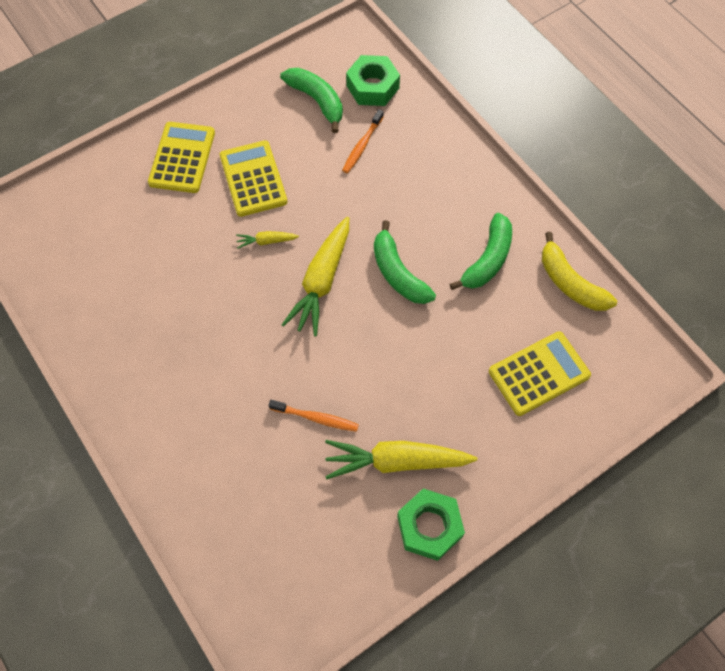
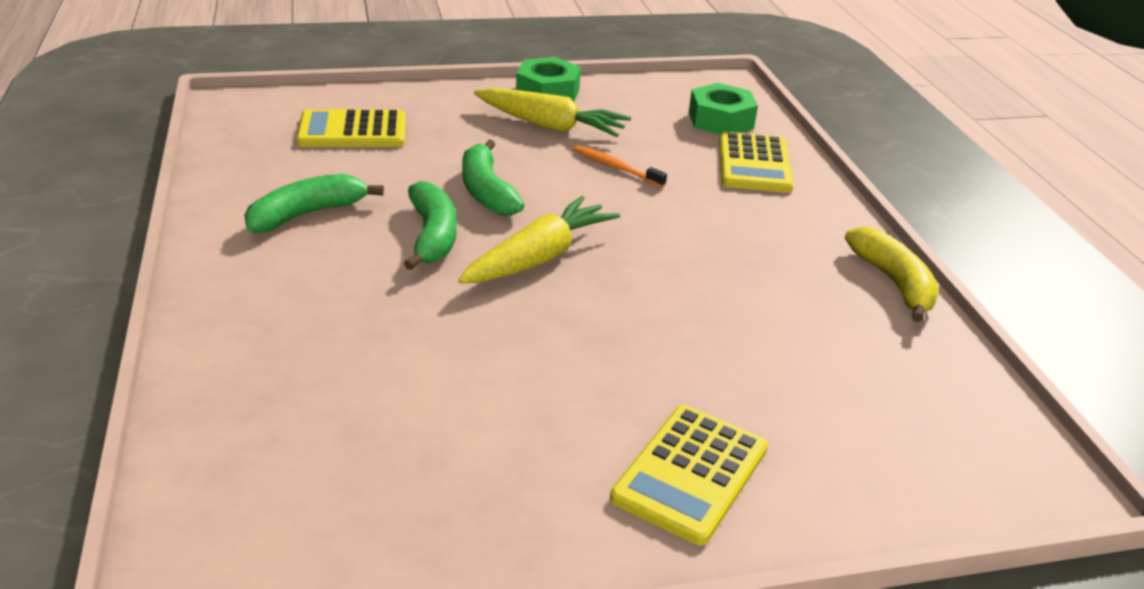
camera: 160 degrees left, 30 degrees down
(253, 179) = (573, 399): yellow calculator -> yellow calculator (754, 164)
(266, 241) = (593, 317): yellow carrot -> none
(317, 101) = (375, 485): green banana -> green banana (486, 191)
(362, 145) = (354, 385): orange toothbrush -> none
(372, 87) = (248, 472): green nut -> green nut (720, 120)
(570, 283) = (235, 171): yellow banana -> yellow banana (893, 282)

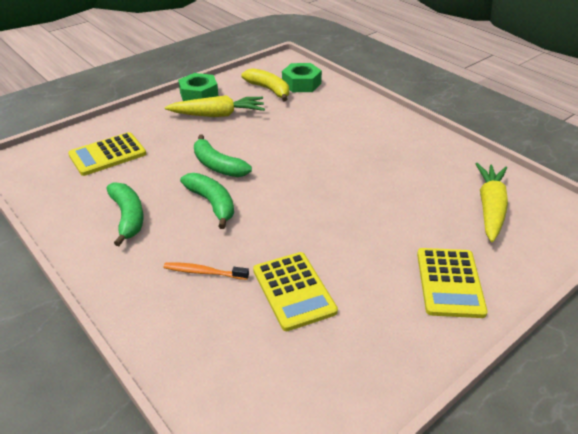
camera: 25 degrees left, 5 degrees up
(307, 214) = (128, 217): green banana -> green banana turned 135 degrees clockwise
(539, 257) = (279, 194): yellow carrot -> yellow carrot (490, 208)
(616, 167) = (273, 128): orange toothbrush -> orange toothbrush (204, 272)
(754, 164) = (337, 103): yellow calculator -> yellow calculator (293, 291)
(893, 282) = (450, 145): yellow banana -> yellow banana (269, 90)

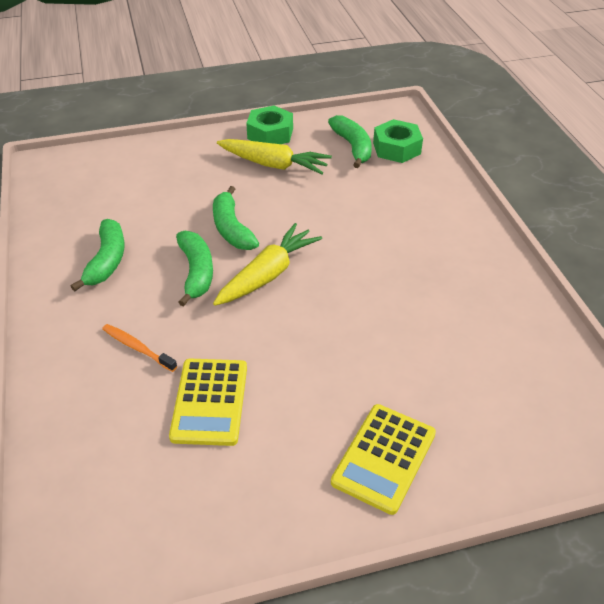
camera: 25 degrees right, 5 degrees up
(107, 154) = (132, 182): yellow calculator -> none
(269, 90) = (352, 147): yellow banana -> green banana
(490, 208) = (508, 384): yellow carrot -> yellow carrot (268, 274)

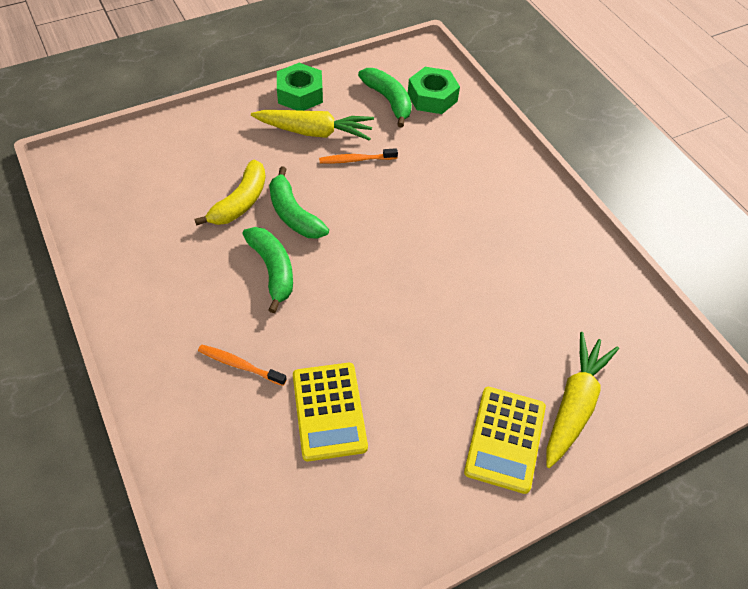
camera: 15 degrees left, 10 degrees up
(107, 261) = (176, 270): green banana -> none
(185, 213) = (240, 202): none -> yellow banana
(268, 274) = (345, 262): yellow carrot -> yellow carrot (574, 404)
(306, 191) = (356, 160): none -> orange toothbrush

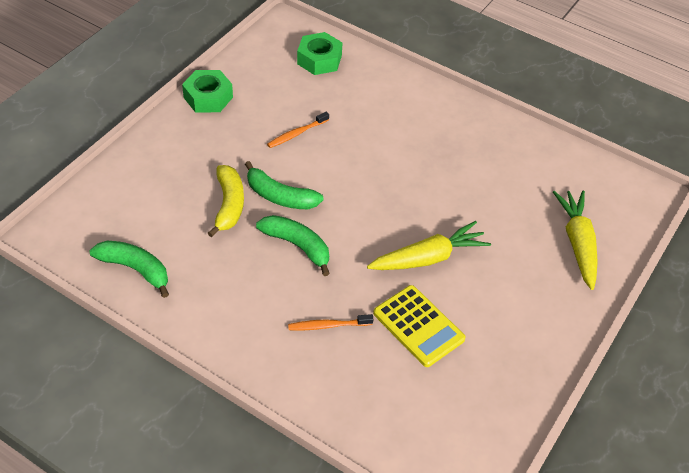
camera: 30 degrees left, 5 degrees down
(314, 132) = (245, 124): yellow carrot -> yellow carrot (429, 258)
(388, 100) = (286, 75): green banana -> green banana (135, 269)
(505, 439) = (549, 287): yellow calculator -> none

